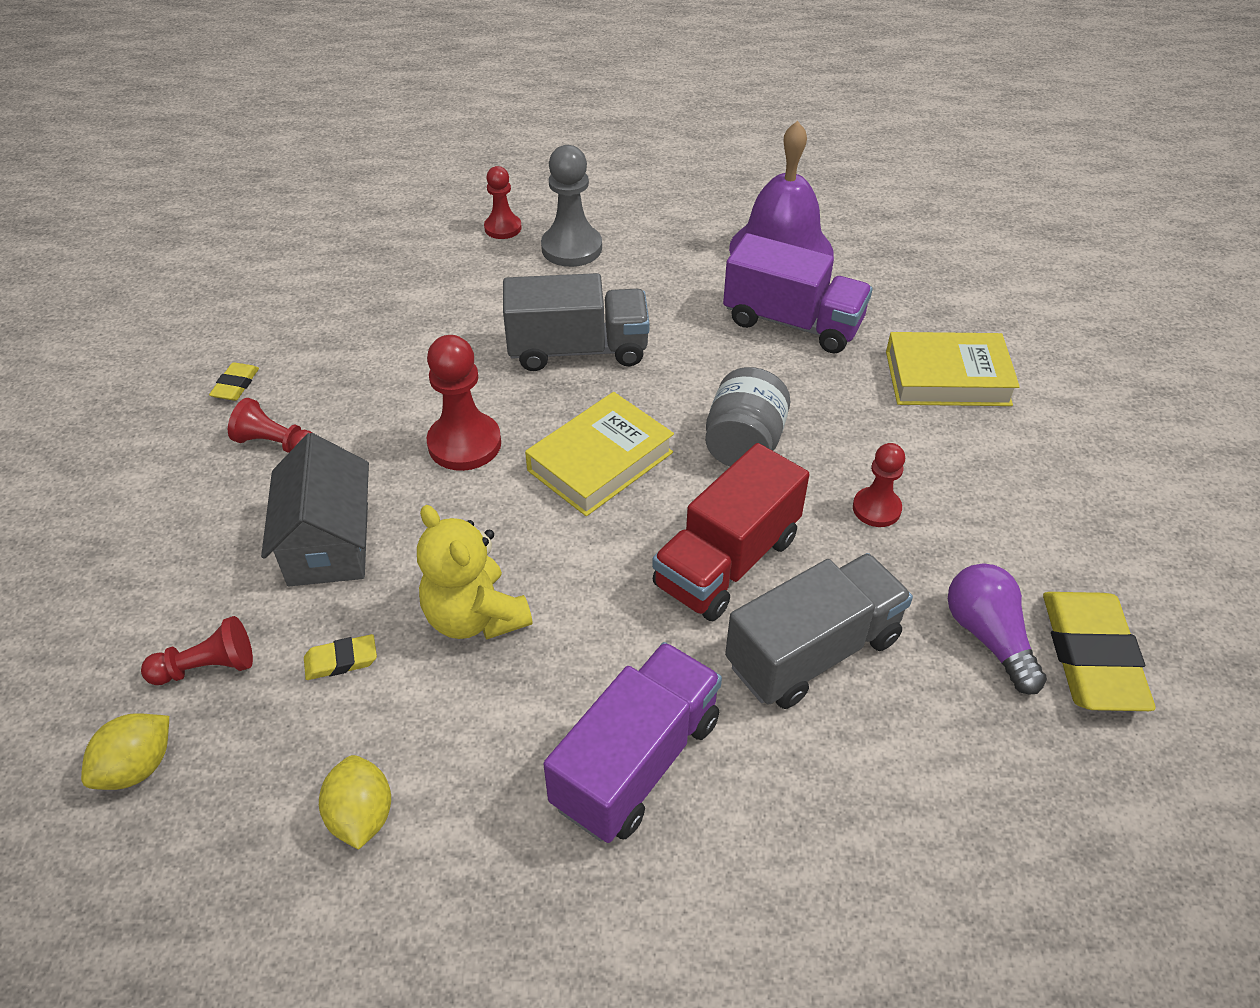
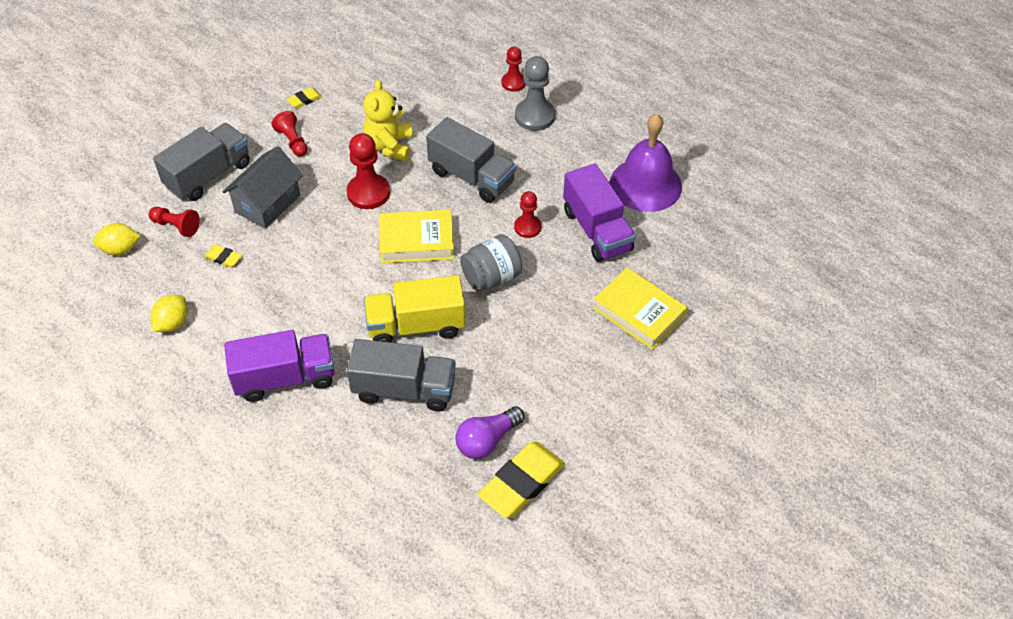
camera: 40 degrees right, 5 degrees up
(185, 563) = (208, 175): none -> grey truck
(475, 617) = (289, 275): yellow teddy bear -> yellow teddy bear (389, 146)
(727, 562) = (416, 326): red truck -> yellow truck
(876, 508) = (513, 350): red pawn -> red pawn (527, 227)
(988, 637) = (487, 440): purple light bulb -> purple light bulb turned 150 degrees counterclockwise

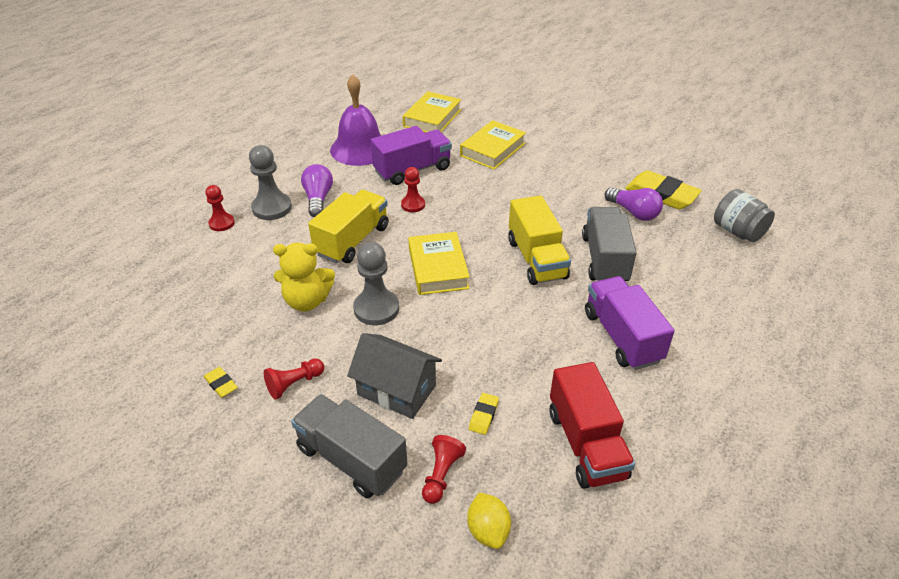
camera: 95 degrees left, 10 degrees down
(172, 323) = (586, 444): yellow lemon -> red truck
(368, 193) = (376, 309): red pawn -> grey pawn
(471, 177) = (352, 241): grey truck -> yellow truck
(491, 277) = (473, 221): grey jar -> grey jar (738, 232)
(547, 150) = (318, 199): none -> purple light bulb
(718, 257) = (432, 118): none -> yellow book

